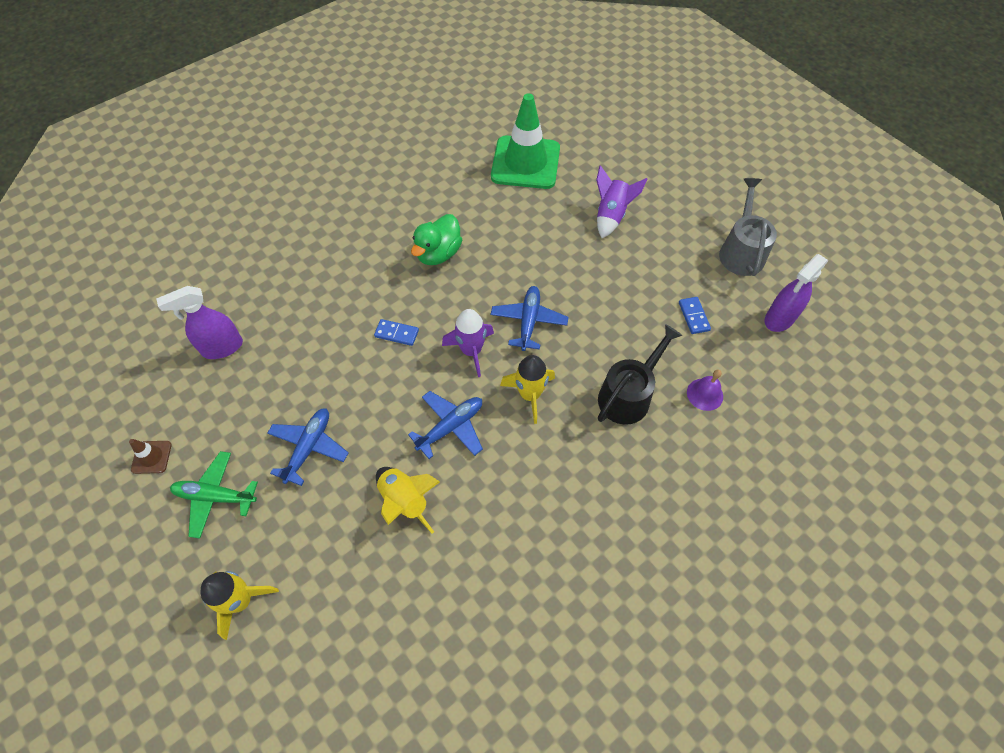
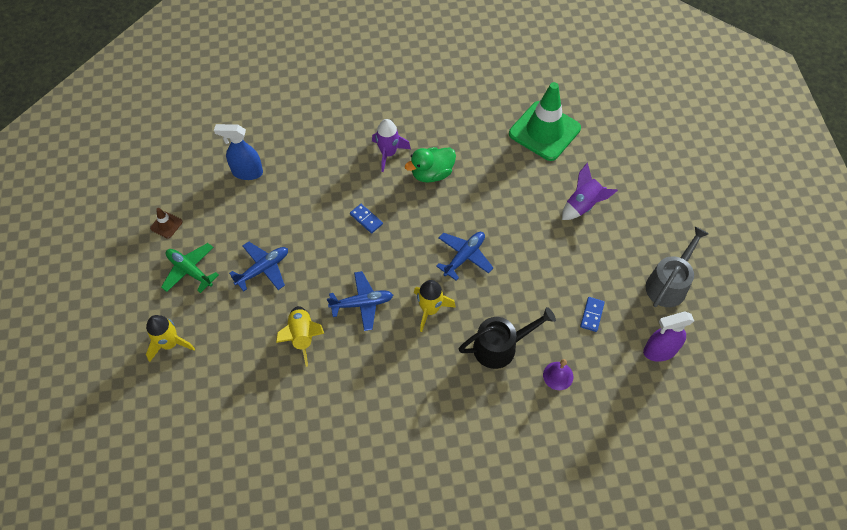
camera: 30 degrees right, 0 degrees up
(222, 347) = (247, 172): purple spray bottle -> blue spray bottle
(471, 351) = (409, 258): purple rocket -> purple rocket (388, 153)

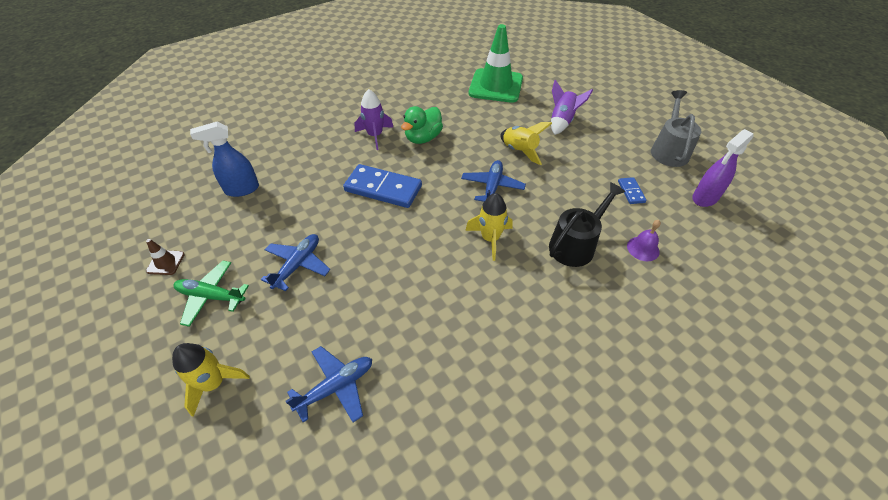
camera: 25 degrees left, 10 degrees down
(302, 336) = (374, 312): yellow rocket -> yellow rocket (519, 151)
(362, 303) = (420, 258): blue plane -> blue plane (336, 387)
(366, 219) = (383, 188): blue domino -> blue domino, size x2.12

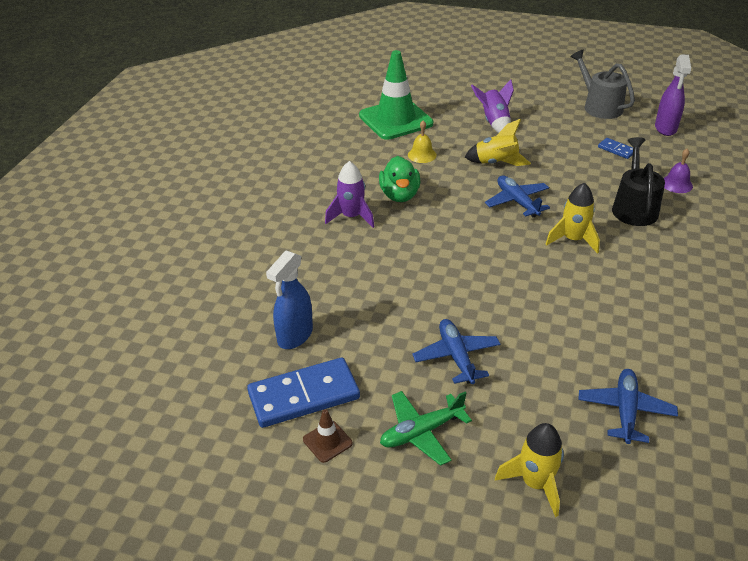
camera: 40 degrees left, 10 degrees down
(383, 188) = (431, 254): blue domino -> blue domino (304, 395)
(477, 118) = (422, 155): none -> yellow bell

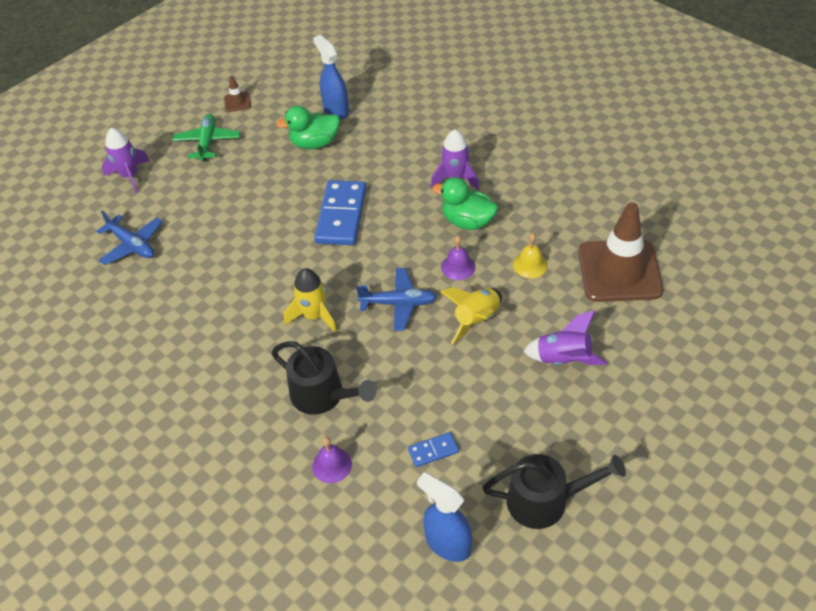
camera: 120 degrees right, 10 degrees up
(304, 395) = (280, 101): blue domino -> blue domino (341, 215)
(361, 330) = (314, 143): none -> green duck
(395, 120) = (619, 271): green traffic cone -> brown traffic cone
(453, 185) = (458, 267): none -> purple bell
(456, 357) = (250, 181): blue plane -> none
(535, 483) = (130, 176): yellow rocket -> purple rocket
(599, 106) = (545, 500): grey watering can -> black watering can
(665, 128) = (447, 543): purple spray bottle -> blue spray bottle

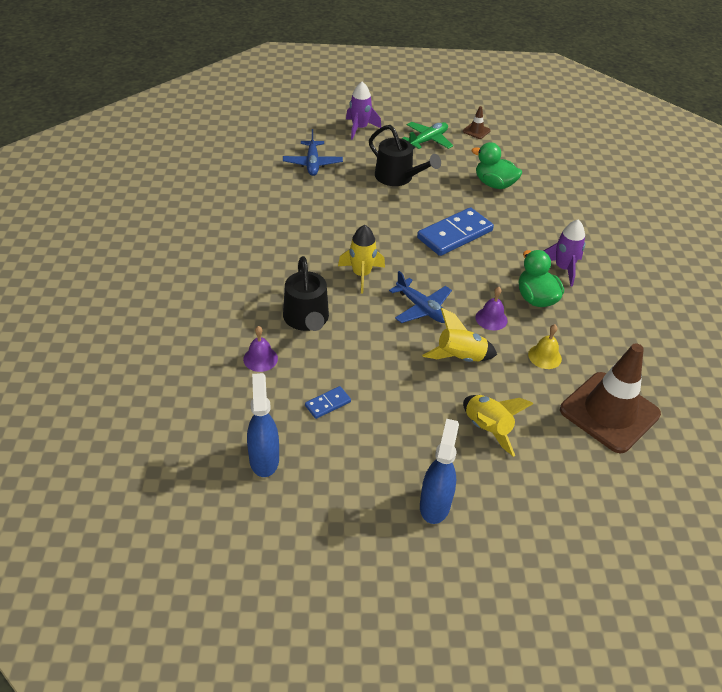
camera: 40 degrees right, 5 degrees down
(336, 110) = (534, 175): blue spray bottle -> blue spray bottle (435, 504)
(433, 450) = (327, 404): blue domino -> blue domino turned 60 degrees counterclockwise
(545, 500) = (356, 494): black watering can -> black watering can (398, 177)
(563, 359) = (487, 429): purple rocket -> yellow rocket

